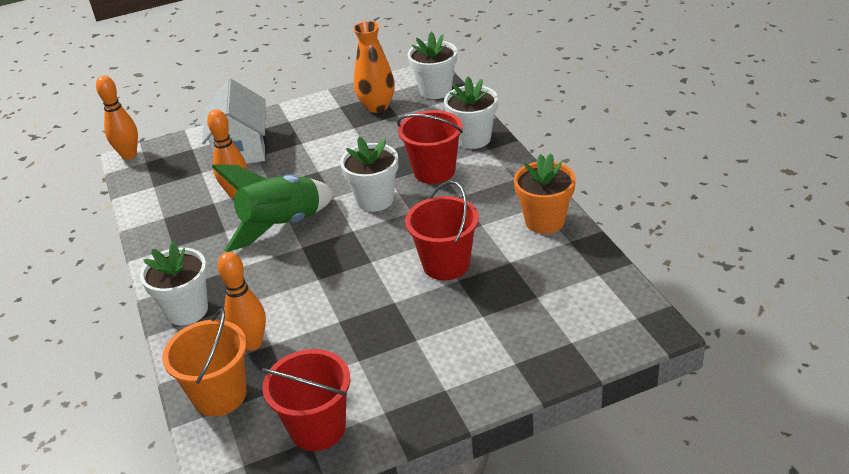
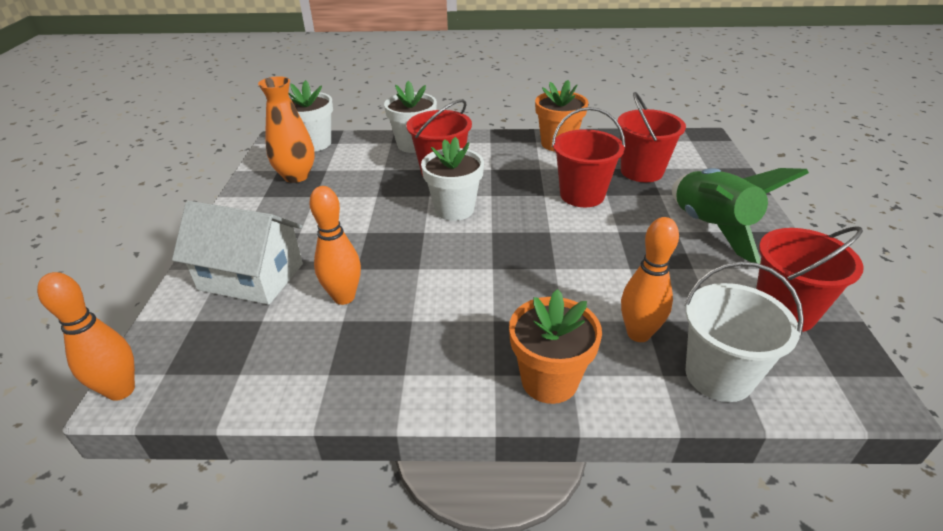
camera: 70 degrees left, 0 degrees up
(187, 310) = (549, 380): white flower pot -> orange flower pot
(220, 395) = (718, 375): orange bucket -> white bucket
(282, 226) = (443, 274): green rocket -> green rocket (711, 228)
(524, 293) = (641, 171): none -> red bucket

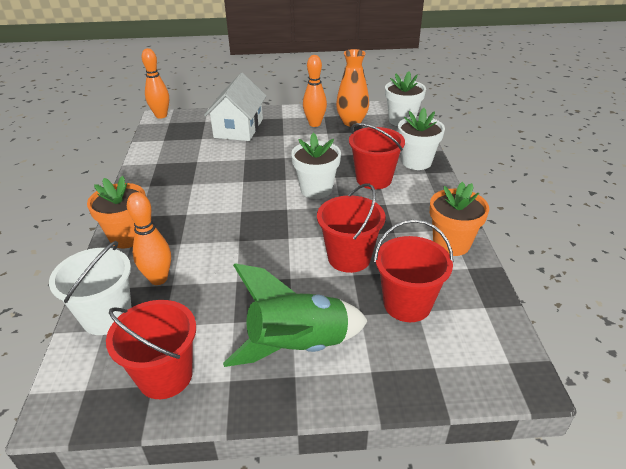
camera: 85 degrees right, 0 degrees up
(344, 297) = (216, 159): orange bowling pin -> orange bowling pin (315, 124)

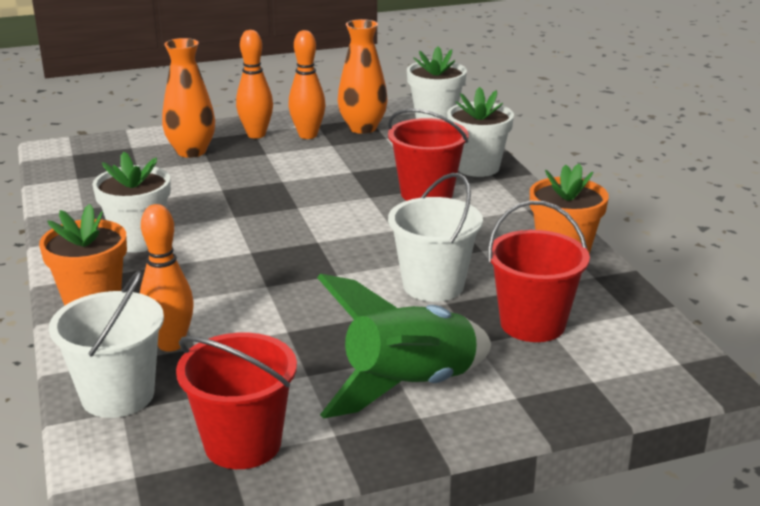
camera: 15 degrees left, 10 degrees down
(161, 116) = (53, 146): orange bowling pin -> orange bowling pin (256, 135)
(238, 128) = (191, 151): white house -> orange vase
(316, 189) = (349, 214): white flower pot -> white flower pot (139, 240)
(349, 258) = (433, 285): red bucket -> white bucket

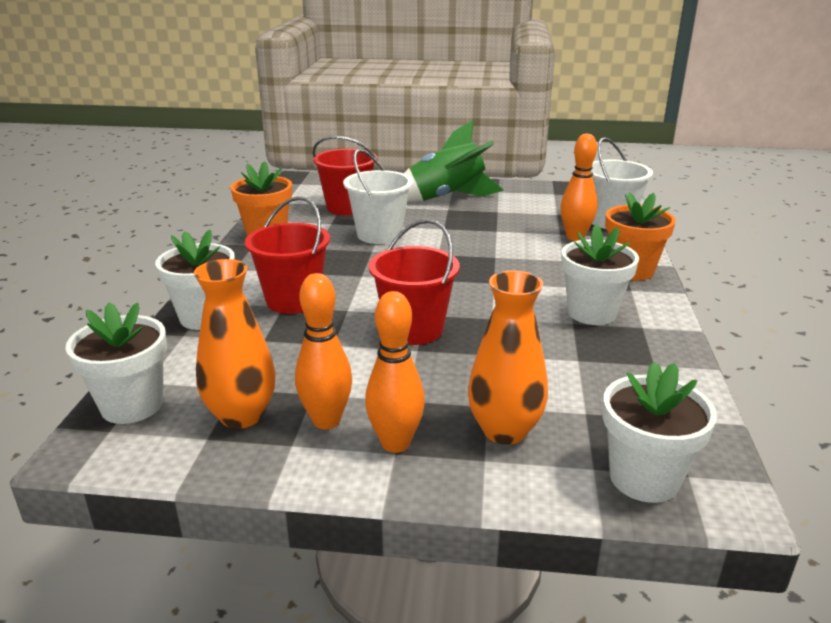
camera: 155 degrees left, 0 degrees up
(100, 148) = (644, 478): none -> white flower pot
(243, 444) = (546, 195): red bucket -> red bucket (414, 329)

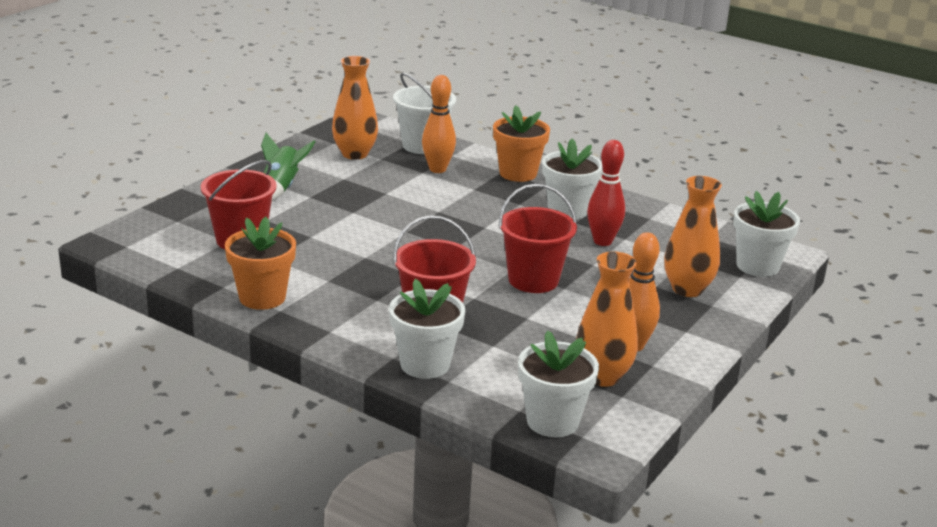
camera: 65 degrees left, 0 degrees up
(379, 235) = (333, 243): white bucket -> none
(395, 443) = (676, 328): orange bowling pin -> none
(446, 198) = (281, 188): green rocket -> green rocket, size x0.62
(547, 204) = (355, 154): none -> orange vase
(550, 348) = (602, 241): none -> red bowling pin

